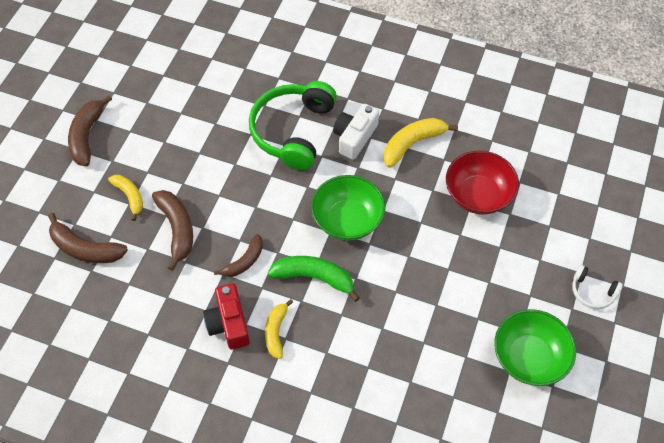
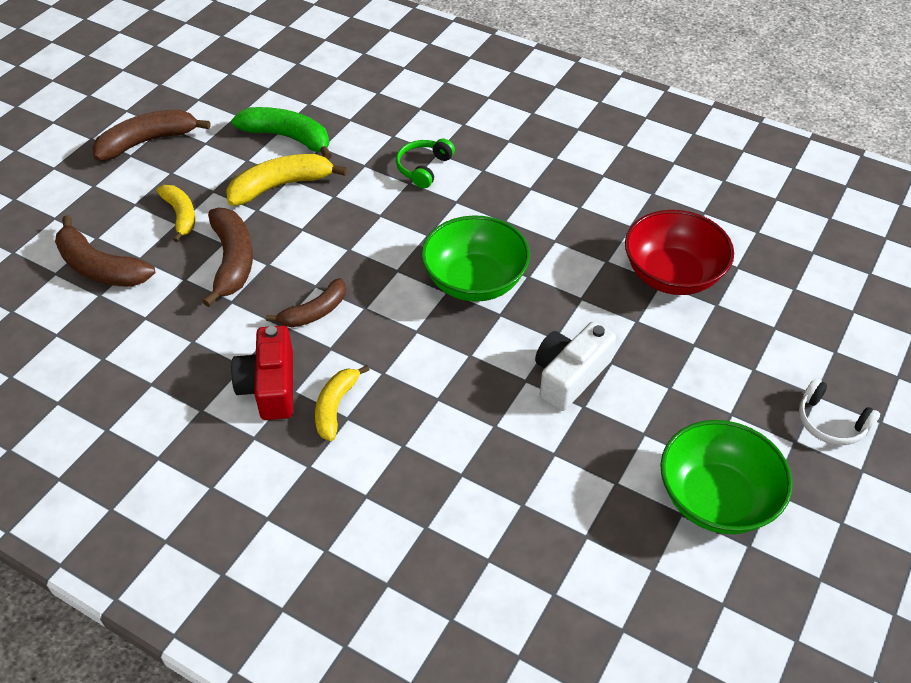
camera: 10 degrees right, 10 degrees down
(87, 136) = (147, 142): brown banana -> brown banana turned 45 degrees clockwise
(292, 131) = (423, 168): green headphones -> green headphones, size x0.46
(314, 277) = (409, 346): green banana -> green banana (288, 138)
(355, 137) = (508, 185): white camera -> white camera (570, 376)
(412, 144) = (588, 202): yellow banana -> yellow banana (281, 186)

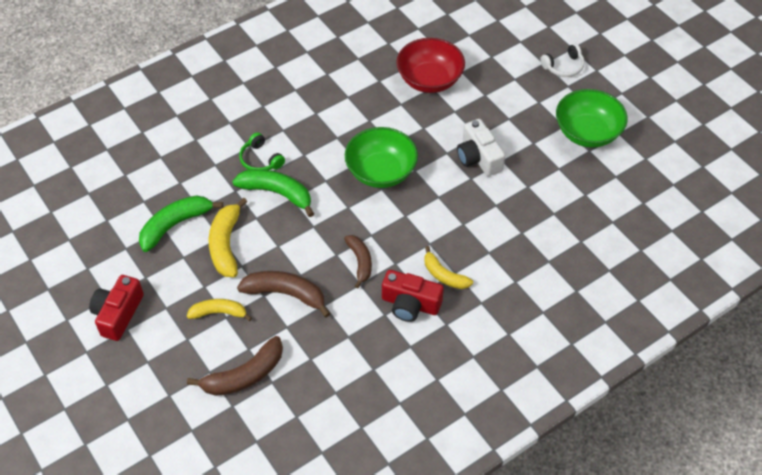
camera: 65 degrees left, 5 degrees up
(147, 142) = (118, 314): brown banana -> red camera
(381, 200) = (277, 193): none -> green banana

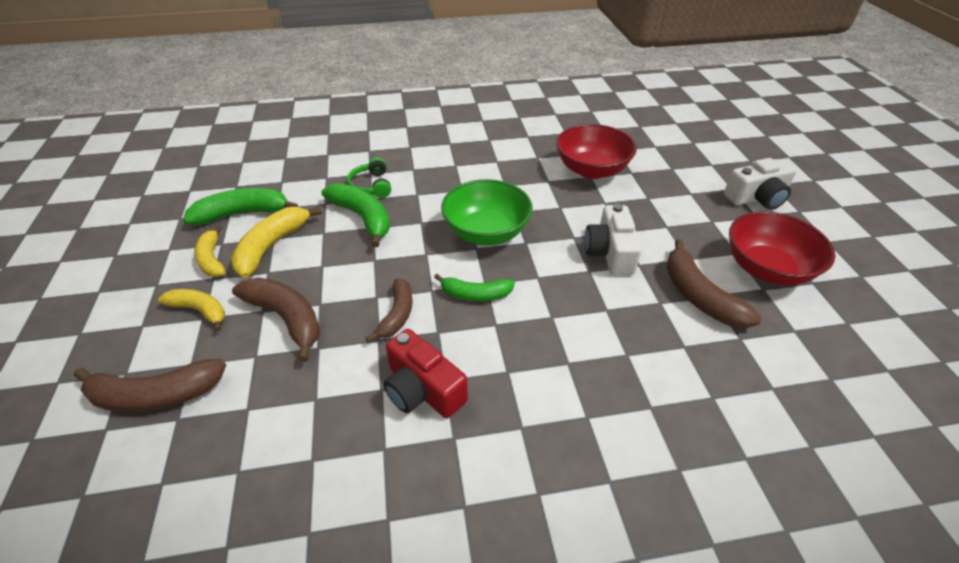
camera: 25 degrees right, 10 degrees down
(118, 314) = (107, 273): red camera -> none
(403, 226) = (475, 294): none -> green banana
(444, 275) = (490, 370): yellow banana -> yellow banana (212, 259)
(550, 172) = (699, 296): none -> brown banana
(563, 66) = (757, 198): white headphones -> white camera
(587, 133) = (766, 269): green bowl -> red bowl

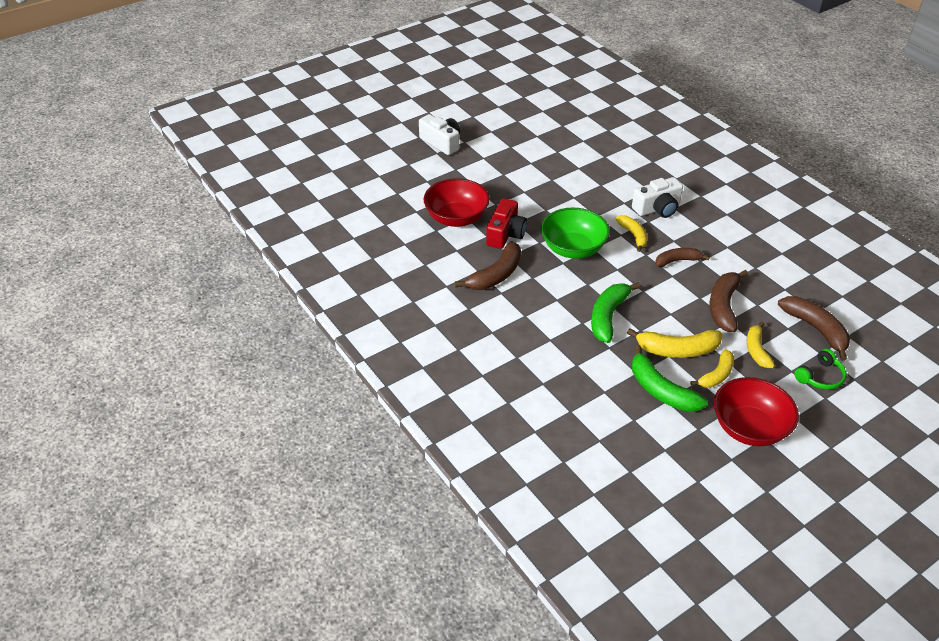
camera: 115 degrees left, 0 degrees up
(371, 186) = (567, 330): green headphones -> green headphones (820, 377)
(423, 389) = (713, 232): red camera -> red camera (505, 234)
(475, 294) = (633, 235): green banana -> yellow banana
(610, 252) = (550, 192): white camera -> white camera (657, 208)
(699, 296) = (562, 155): brown banana -> brown banana (496, 275)
(766, 269) = (518, 135): red bowl -> red bowl (749, 428)

